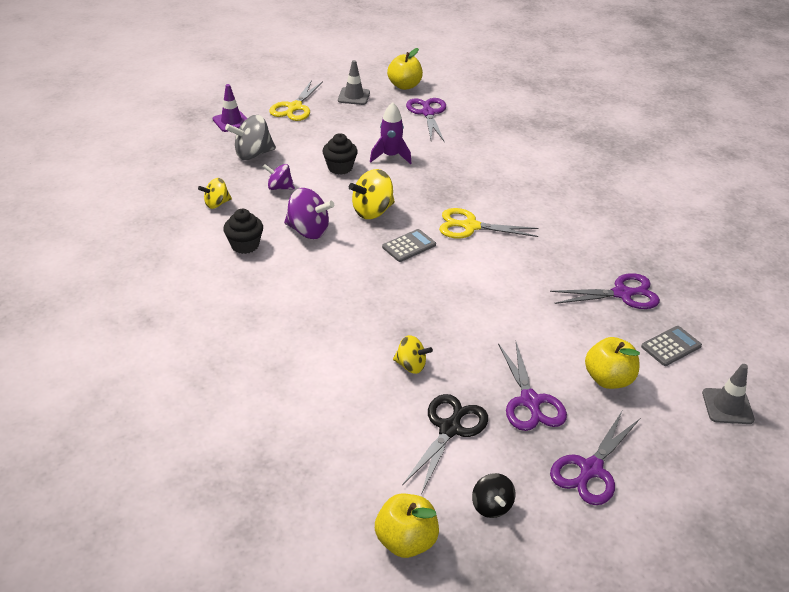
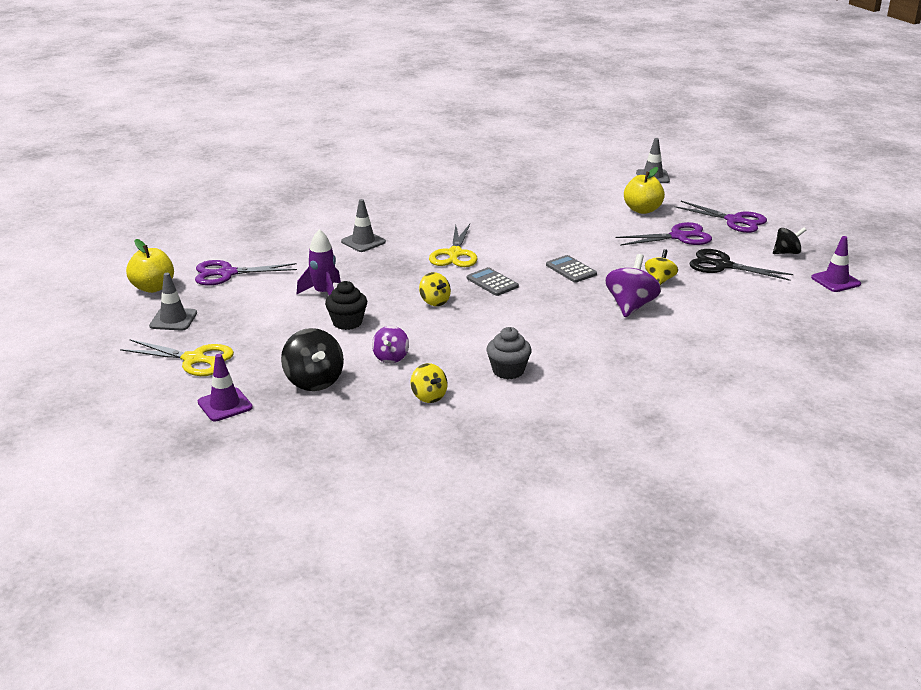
camera: 90 degrees left, 10 degrees down
(245, 245) = (508, 371): black cupcake -> grey cupcake
(253, 154) = (314, 381): grey spinning top -> black spinning top
(308, 231) = (475, 335): purple spinning top -> purple spinning top (630, 306)
(372, 211) = (434, 301): yellow spinning top -> yellow spinning top, size x0.62
(406, 541) = (835, 281): yellow apple -> purple traffic cone
(493, 175) = (363, 242): none -> grey traffic cone
(622, 294) = (540, 199): purple scissors -> none
(671, 346) = (597, 188): grey calculator -> grey calculator (571, 270)

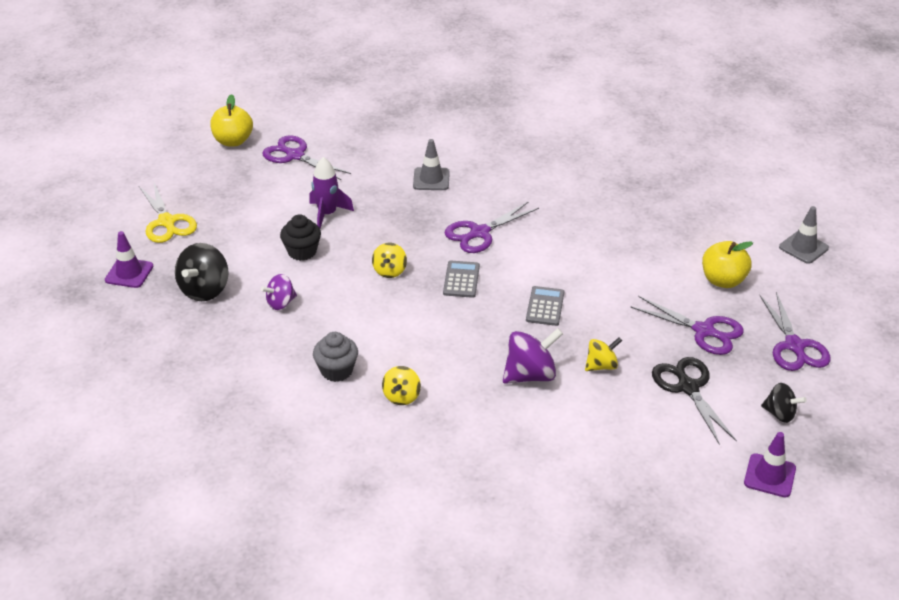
camera: 45 degrees right, 10 degrees up
(173, 319) = (204, 178): grey traffic cone -> none
(429, 396) = (251, 354): yellow spinning top -> yellow spinning top (401, 396)
(455, 254) = (479, 233): yellow scissors -> purple scissors

